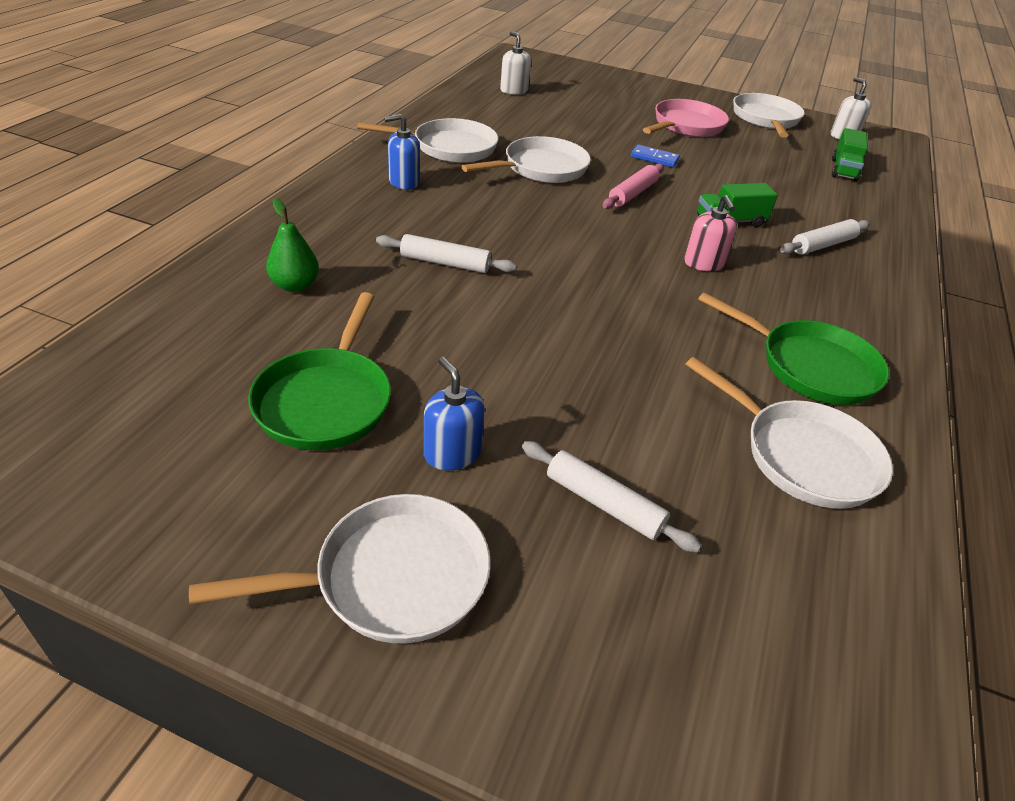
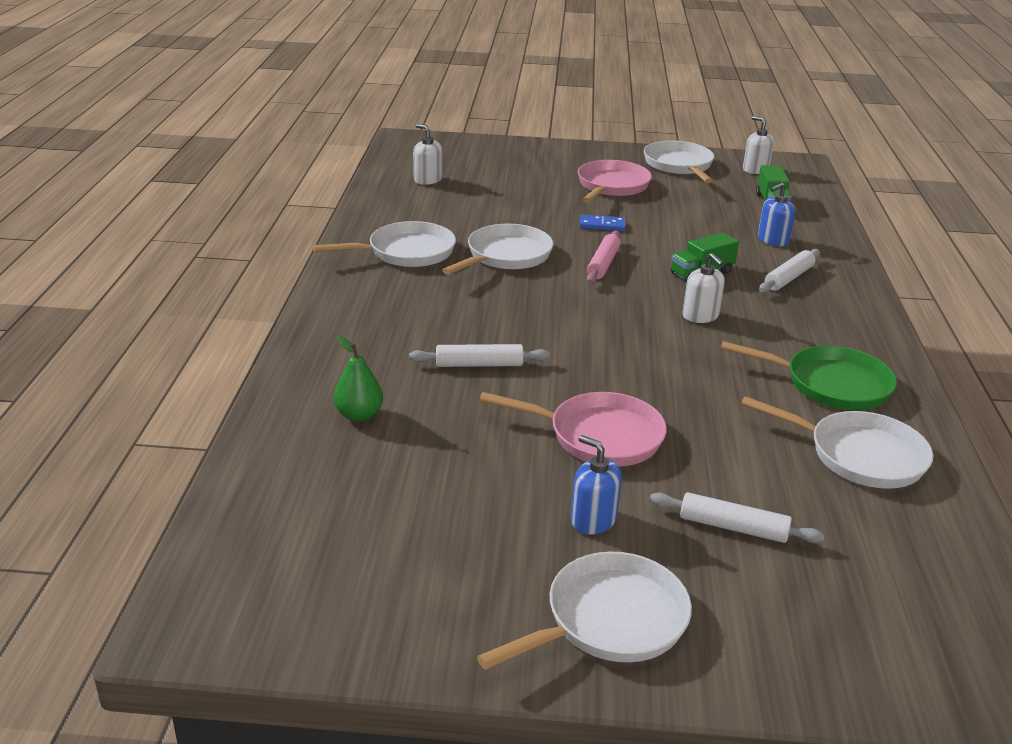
camera: 15 degrees left, 10 degrees down
(326, 400) = (461, 504): green pan -> none
(404, 182) = (387, 296): blue soap dispenser -> blue soap dispenser (773, 240)
(517, 362) = (598, 436): none -> pink pan
(703, 263) = (700, 316): pink soap dispenser -> white soap dispenser

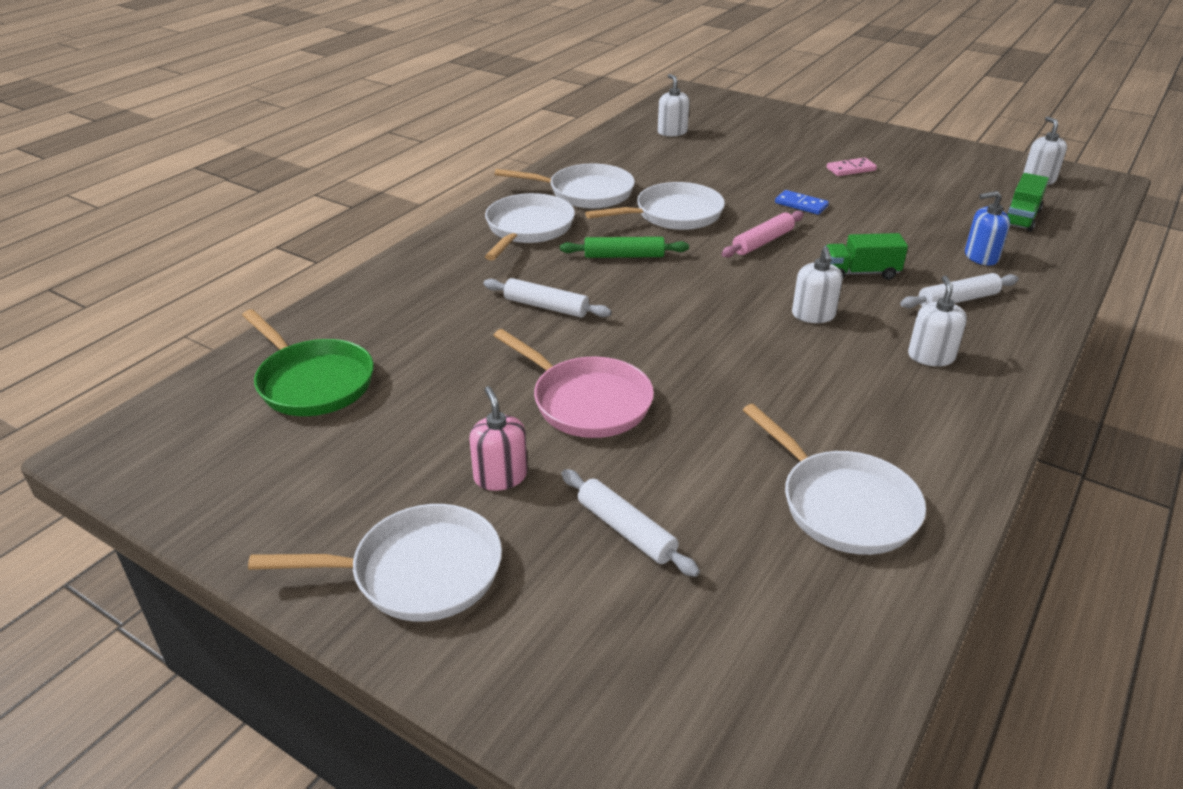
camera: 30 degrees right, 5 degrees up
(359, 415) = (401, 323): green pear -> none
(500, 303) = (624, 256): none -> green rolling pin
(593, 520) = (500, 476): blue soap dispenser -> pink soap dispenser
(611, 187) = (851, 169): pink pan -> pink domino
(679, 166) = (950, 161): white pan -> white pan (527, 229)
(811, 327) = (931, 356): none -> white soap dispenser
(829, 384) = (887, 422): green pan -> green pan (312, 382)

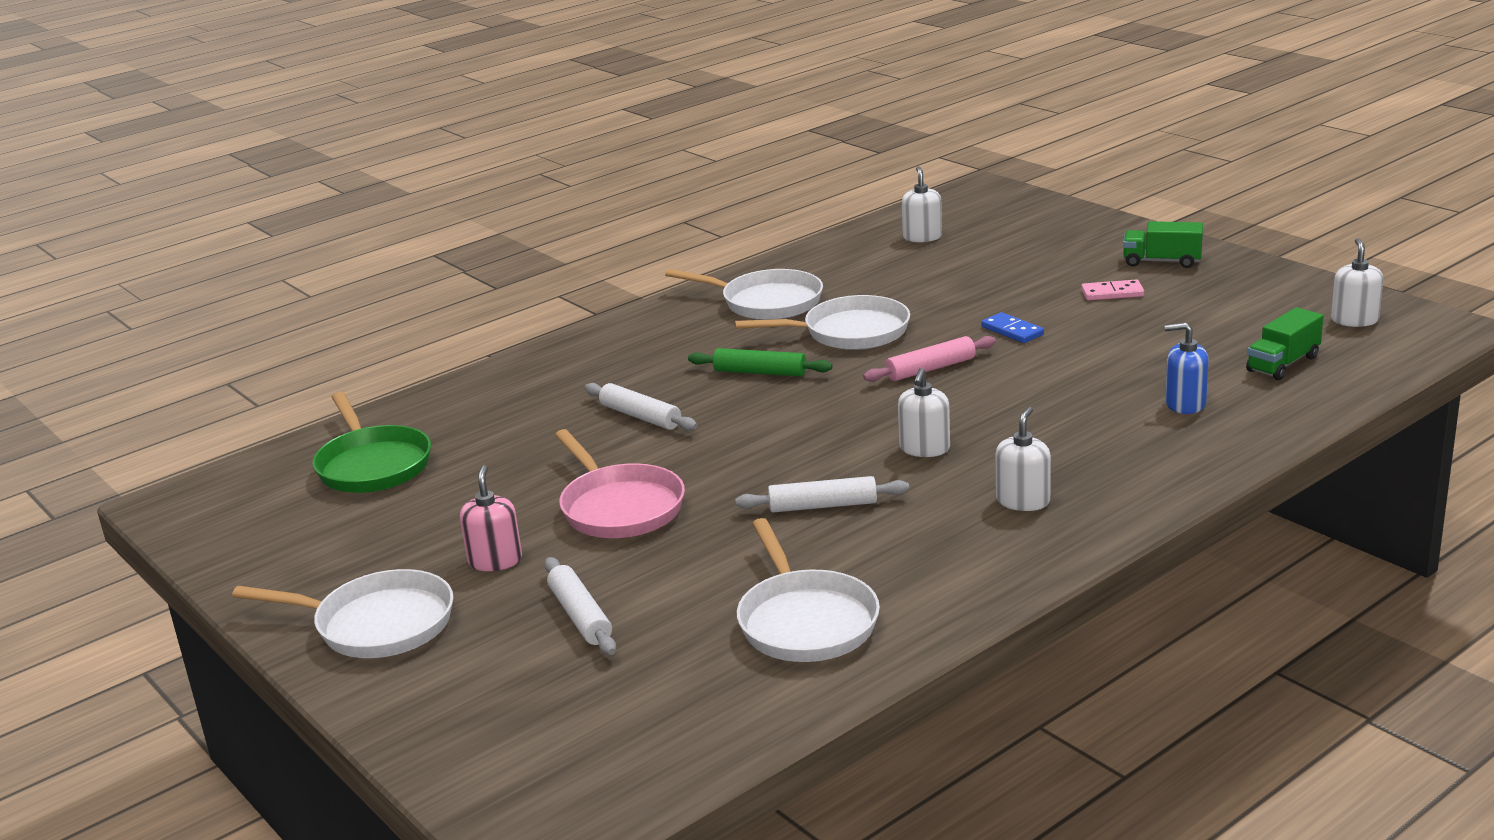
camera: 20 degrees right, 10 degrees down
(527, 229) = (674, 337): white pan -> none
(860, 273) = (1018, 410): green truck -> green truck (1162, 261)
(957, 300) = (1110, 447): white rolling pin -> white rolling pin (823, 506)

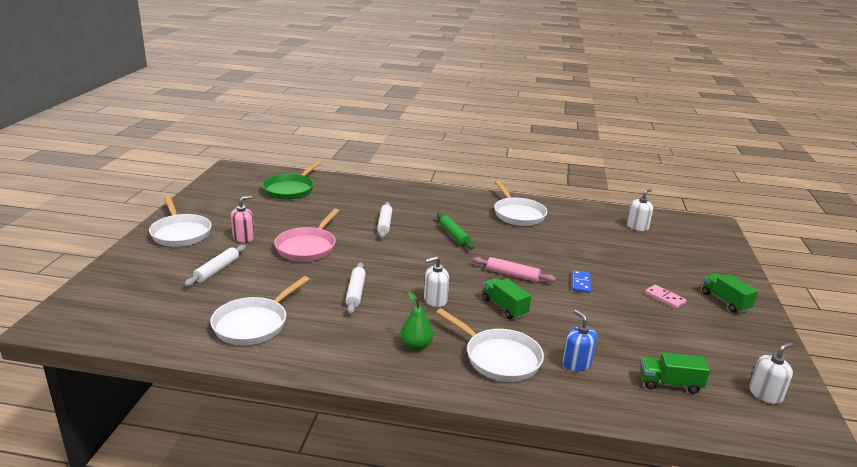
camera: 45 degrees right, 0 degrees up
(823, 506) = (355, 292): white rolling pin -> white rolling pin turned 45 degrees clockwise
(849, 332) = (518, 242): white pan -> white pan (498, 358)
(1004, 404) = (504, 307): none -> green truck
(1023, 501) = (416, 346): white soap dispenser -> green pear

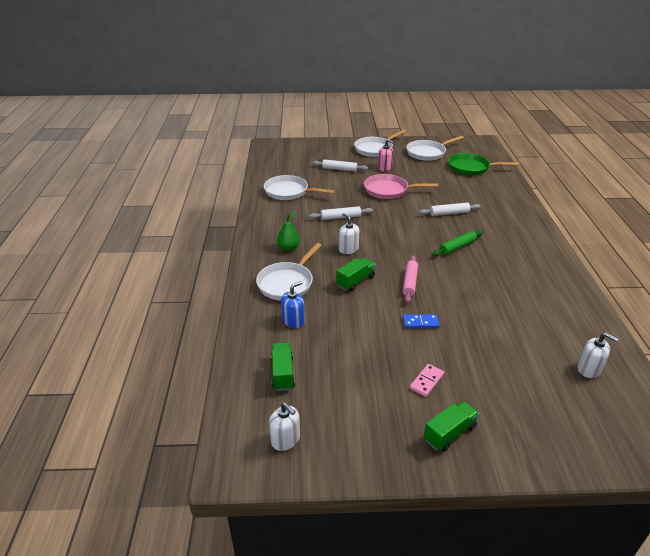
camera: 80 degrees right, 10 degrees up
(517, 214) = (536, 279): white pan -> white pan (428, 153)

